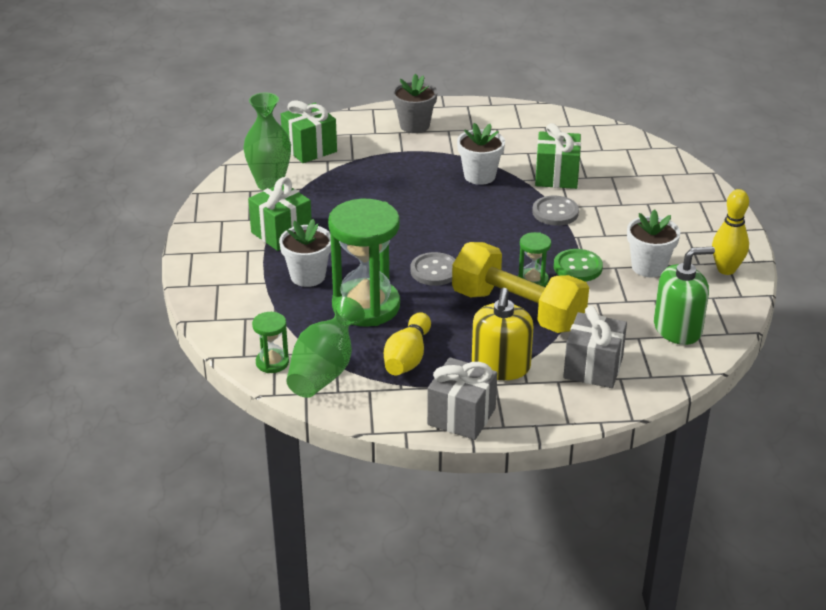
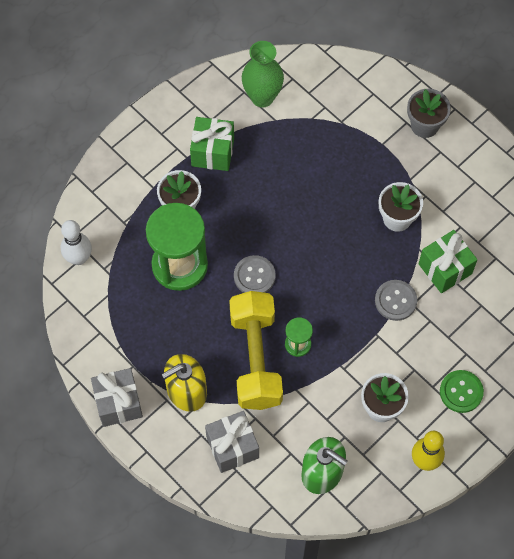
camera: 50 degrees right, 30 degrees up
(272, 362) = (79, 258): green hourglass -> white bowling pin
(309, 149) = (328, 84): green gift -> none
(324, 371) = (95, 293): green vase -> none
(407, 357) = (149, 330): yellow bowling pin -> none
(577, 267) = (339, 362): green button -> green button (461, 392)

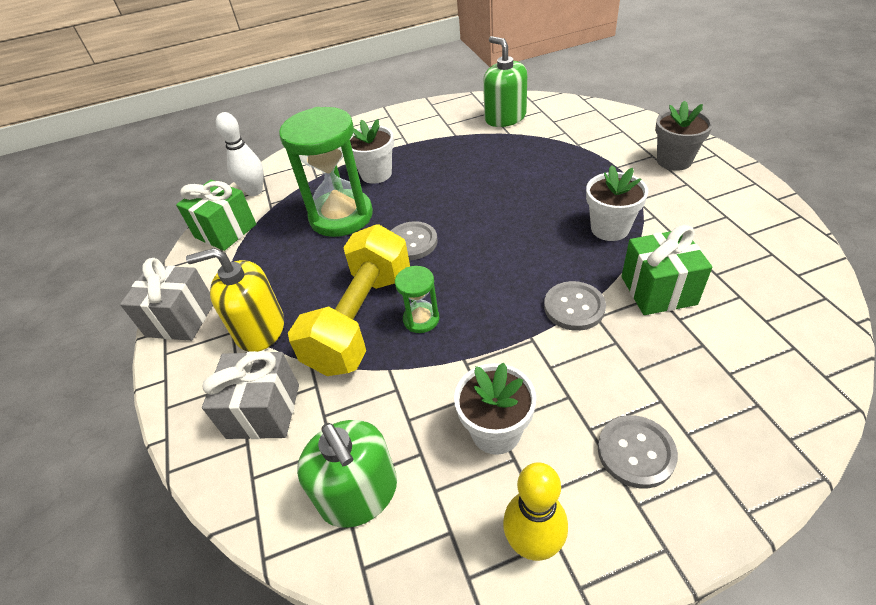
camera: 30 degrees right, 20 degrees down
(213, 152) = (434, 144): green gift -> green gift (225, 231)
(262, 97) = (505, 117): green vase -> green soap dispenser
(461, 392) = (636, 452): green button -> grey button

